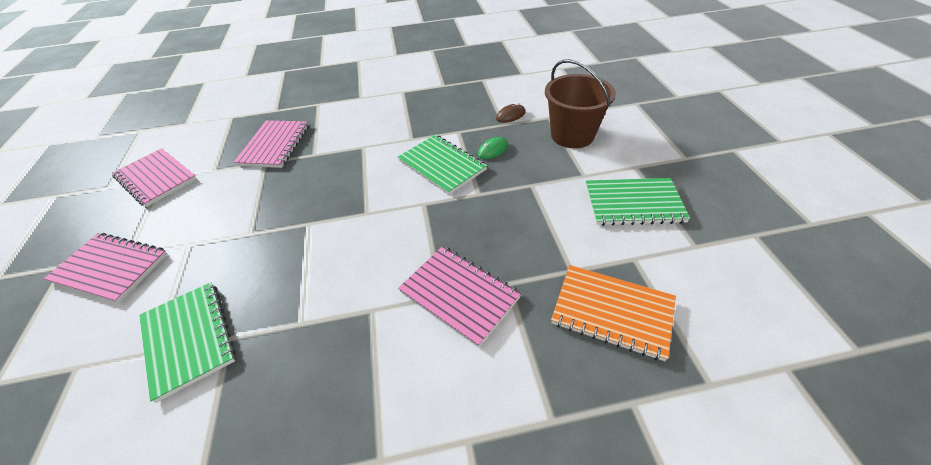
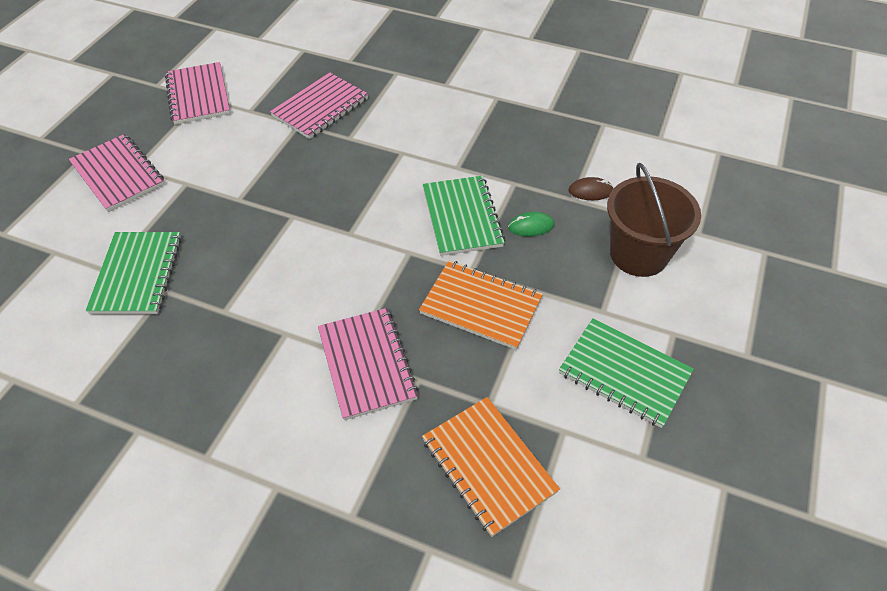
camera: 30 degrees right, 5 degrees up
(506, 211) = (481, 306): none -> orange notebook

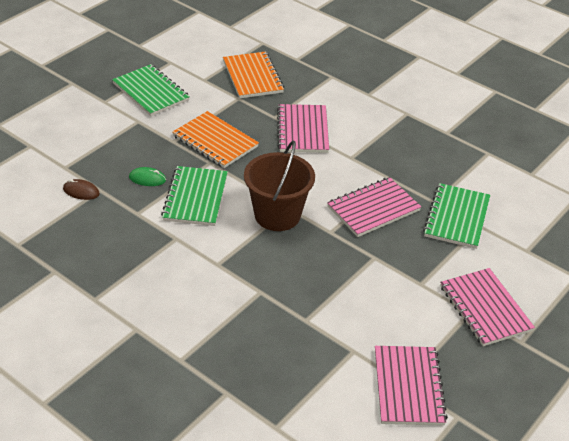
camera: 165 degrees left, 10 degrees down
(320, 107) = (278, 334): pink notebook -> pink notebook (373, 208)
(638, 254) = (85, 144): brown bucket -> brown bucket (277, 215)

